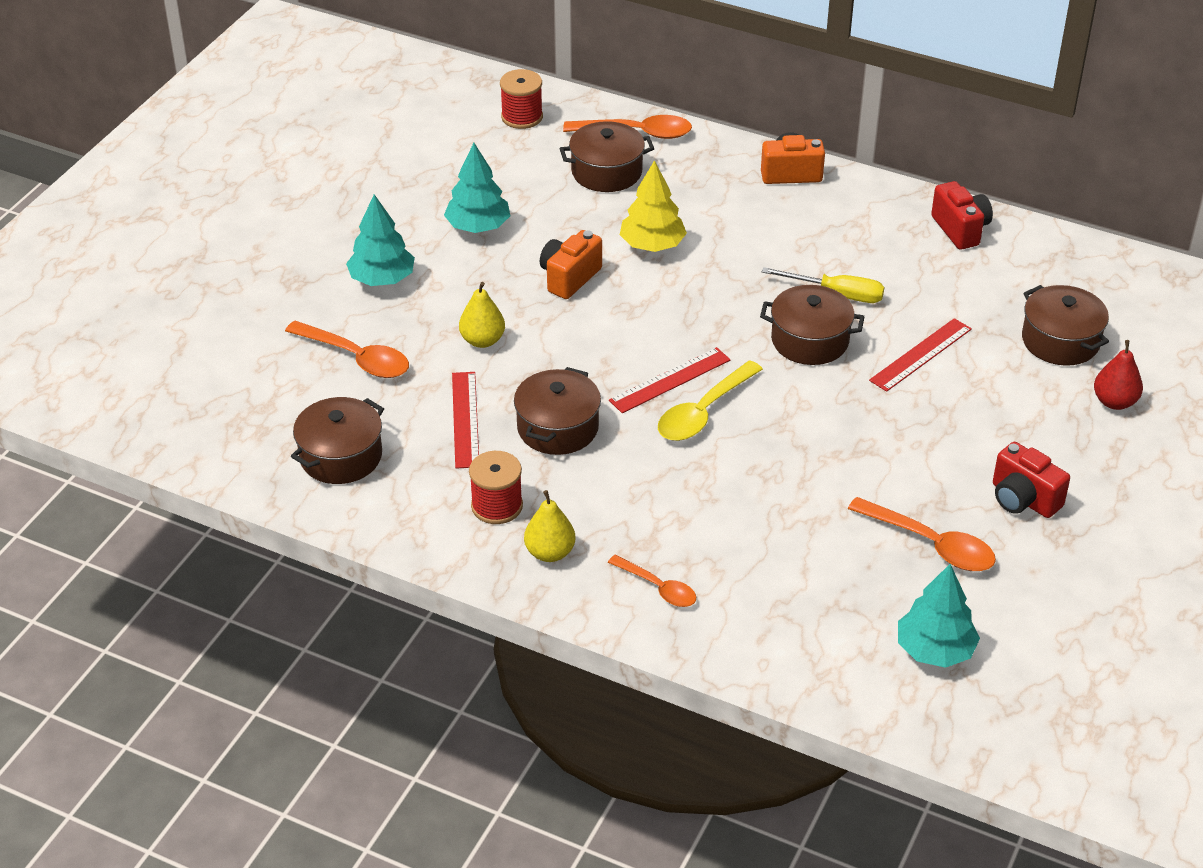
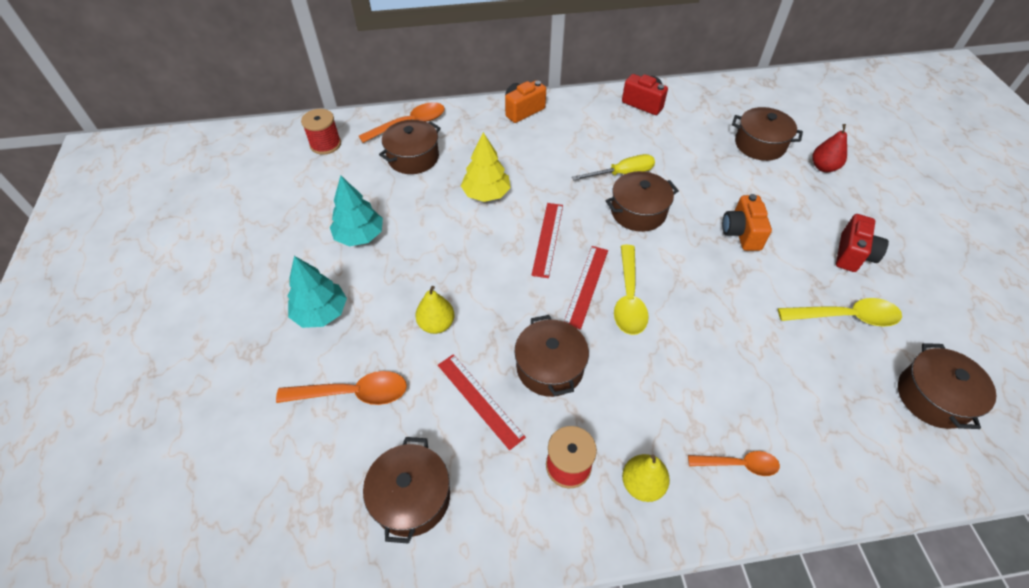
camera: 35 degrees left, 10 degrees up
(569, 278) = (454, 243): orange camera -> orange camera (741, 233)
(920, 354) = (704, 189): red ruler -> red ruler (547, 239)
(931, 544) = (846, 317): orange spoon -> yellow spoon
(935, 650) = (933, 397): turquoise tree -> brown pot
(1023, 499) = (853, 255): red camera -> red camera turned 75 degrees counterclockwise

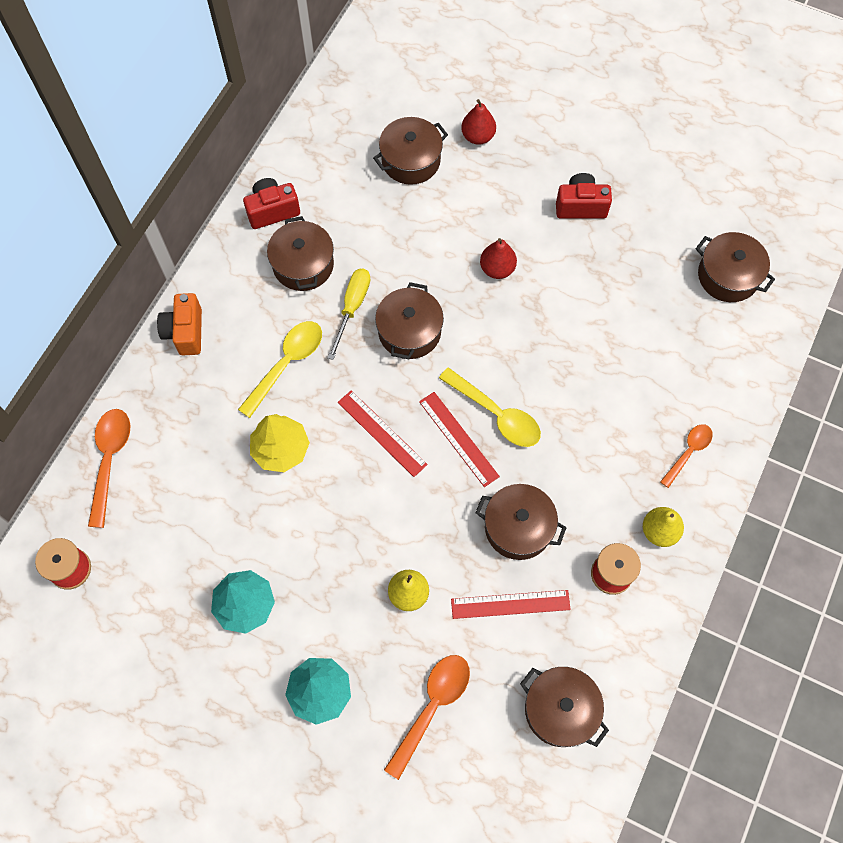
camera: 55 degrees left, 15 degrees up
(413, 157) = (169, 488): brown pot -> brown pot (303, 265)
(741, 233) = (497, 269): orange camera -> red pear
(846, 317) = (629, 268): yellow spoon -> yellow spoon (287, 364)
(853, 255) = (580, 206): red camera -> red camera turned 60 degrees counterclockwise

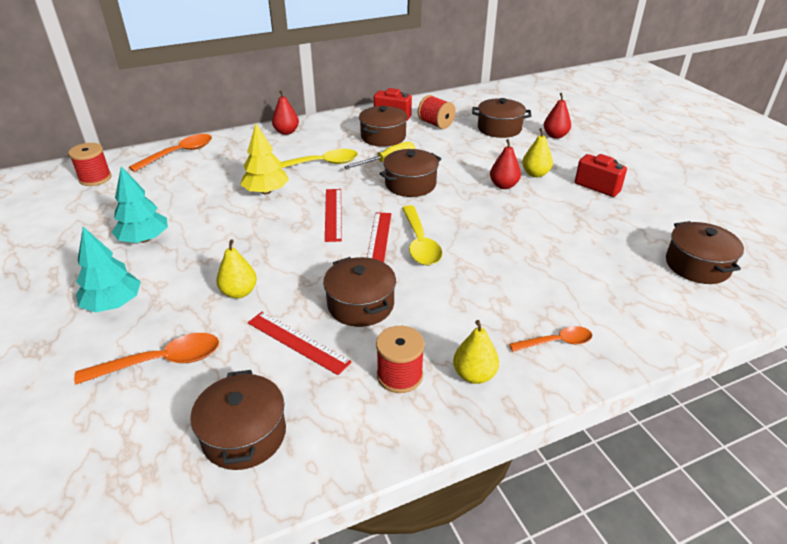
camera: 40 degrees right, 30 degrees down
(185, 332) = (286, 132): orange camera -> red pear
(336, 198) = (435, 124): none -> red spool
(511, 226) = (535, 174): none -> yellow pear

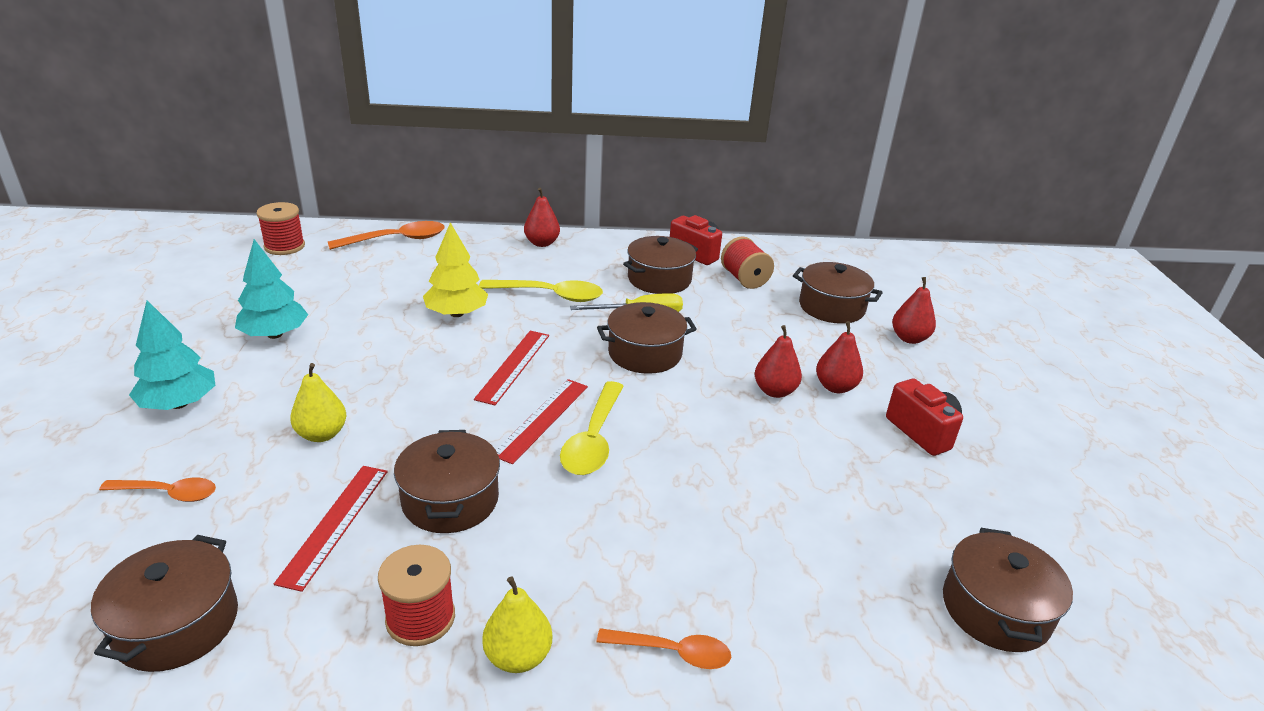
camera: 20 degrees right, 5 degrees down
(161, 362) = (168, 493): orange spoon -> orange spoon, size x0.64
(297, 342) = (335, 524): red ruler -> red ruler turned 45 degrees clockwise
(535, 174) = (835, 387): yellow pear -> red pear

